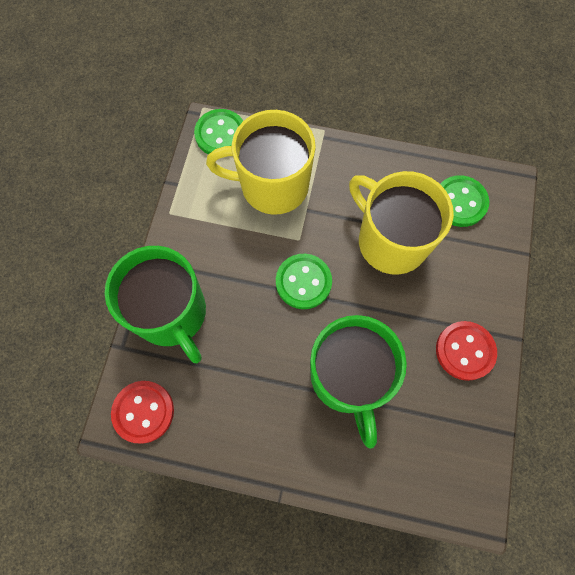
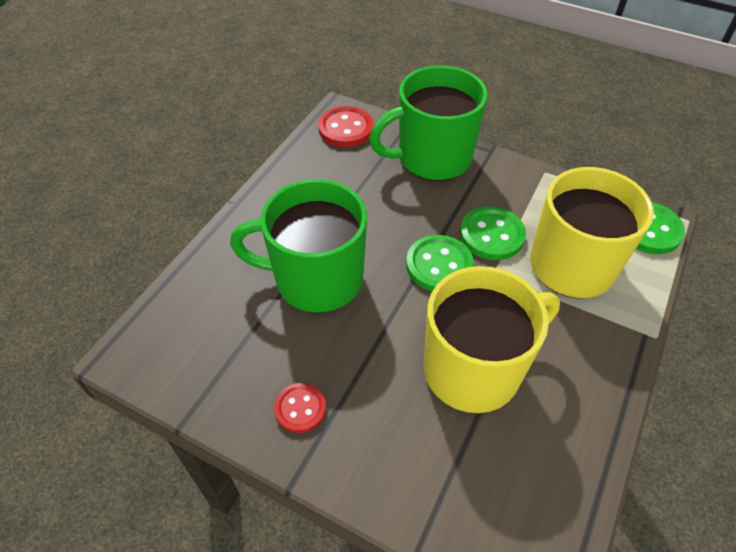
camera: 105 degrees right, 20 degrees down
(460, 202) = (521, 482): green button -> green button (491, 235)
(465, 351) = (300, 408): red button -> red button, size x0.65

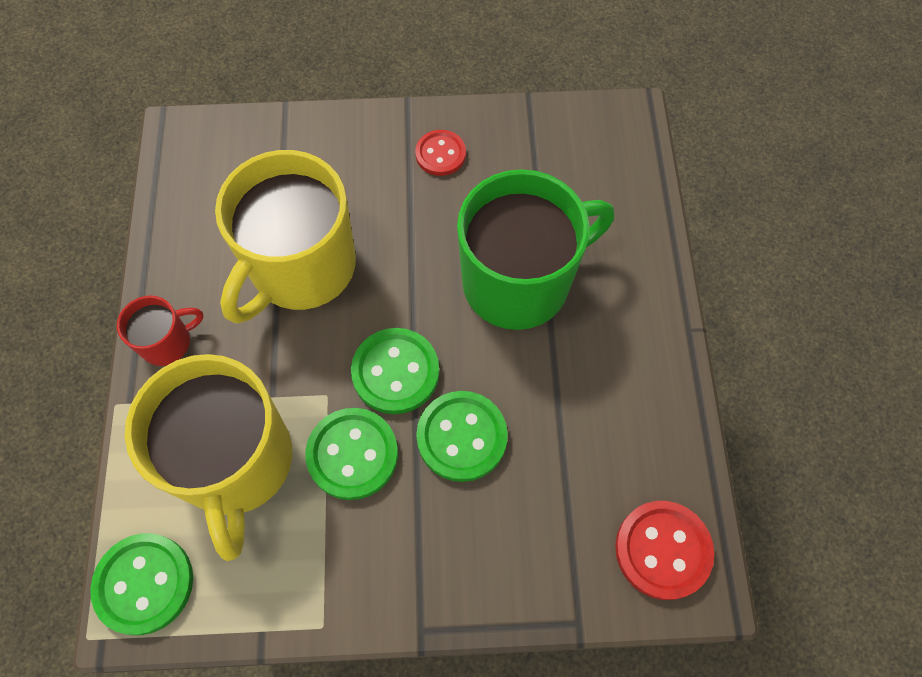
camera: 150 degrees right, 15 degrees up
(417, 214) = (462, 437): none -> green button
(432, 158) = (500, 559): green mug -> none
(605, 363) = (167, 342): none -> red mug

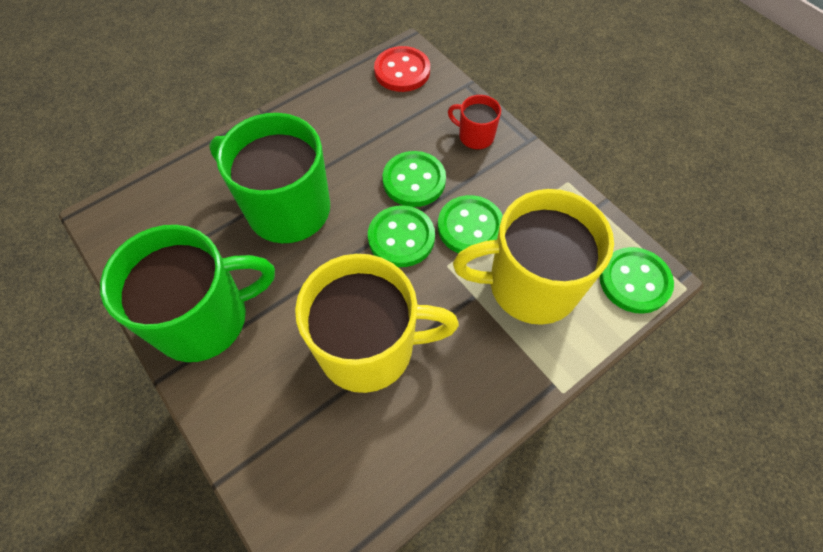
camera: 125 degrees left, 5 degrees down
(167, 342) = (494, 395): red mug -> red mug (475, 136)
(236, 463) = (530, 285): yellow mug -> yellow mug turned 135 degrees counterclockwise
(440, 154) = (205, 318): red button -> green mug

